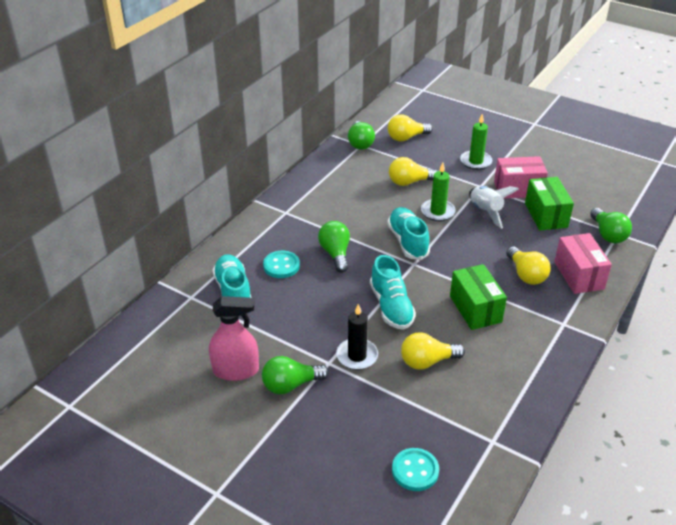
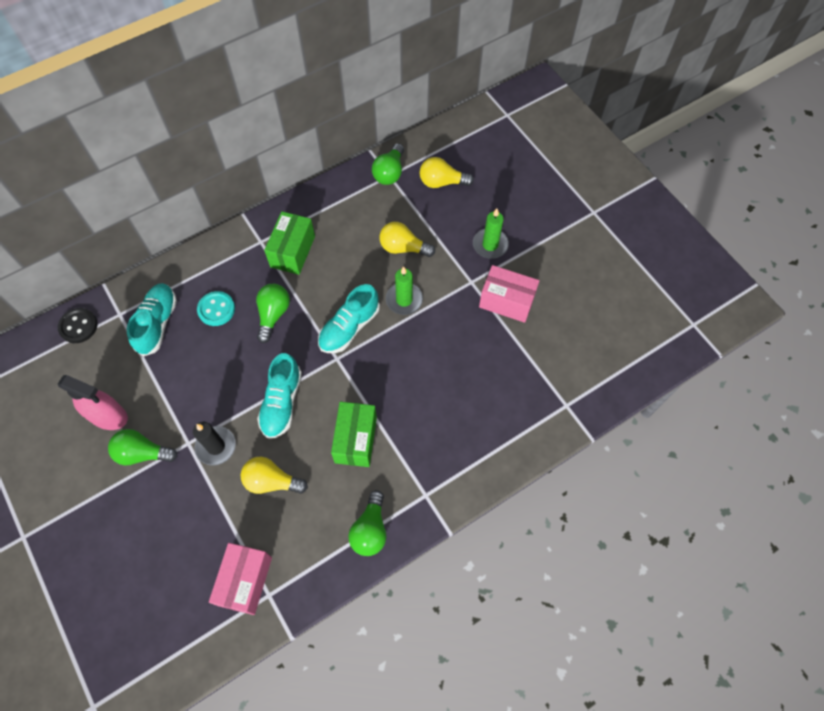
camera: 25 degrees right, 25 degrees up
(156, 317) = (78, 326): none -> black button
(408, 241) = (349, 327): turquoise shoe -> turquoise shoe turned 150 degrees counterclockwise
(415, 470) = (185, 592): turquoise button -> none
(486, 212) = (451, 320): white rocket -> none
(526, 275) = (433, 419): yellow light bulb -> none
(546, 215) = (509, 349): green box -> green box (292, 251)
(579, 275) = (484, 442): pink box -> pink box (245, 581)
(608, 234) = (554, 402): green light bulb -> green light bulb (370, 530)

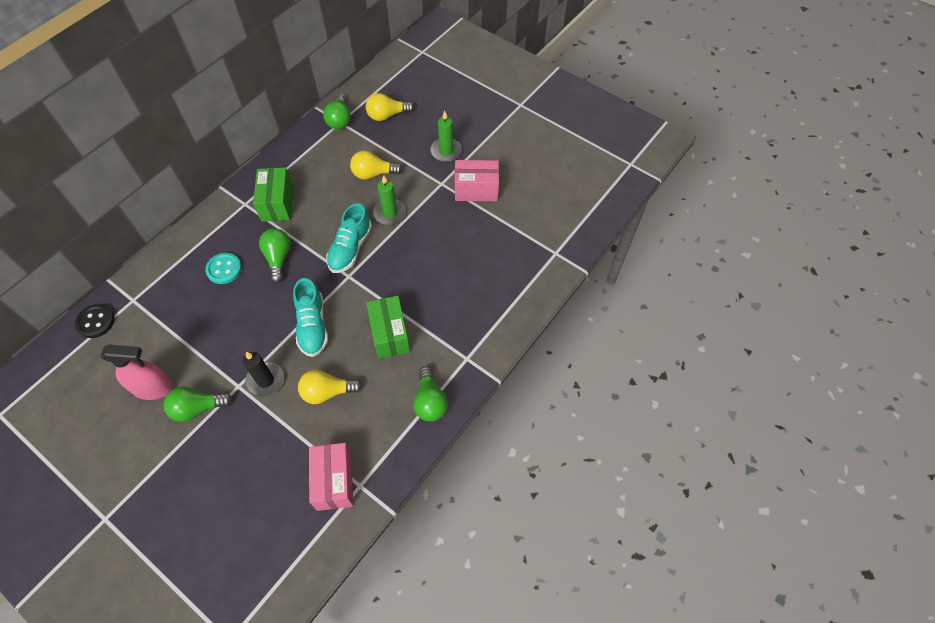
camera: 20 degrees left, 5 degrees down
(157, 323) = (172, 297): turquoise shoe -> none

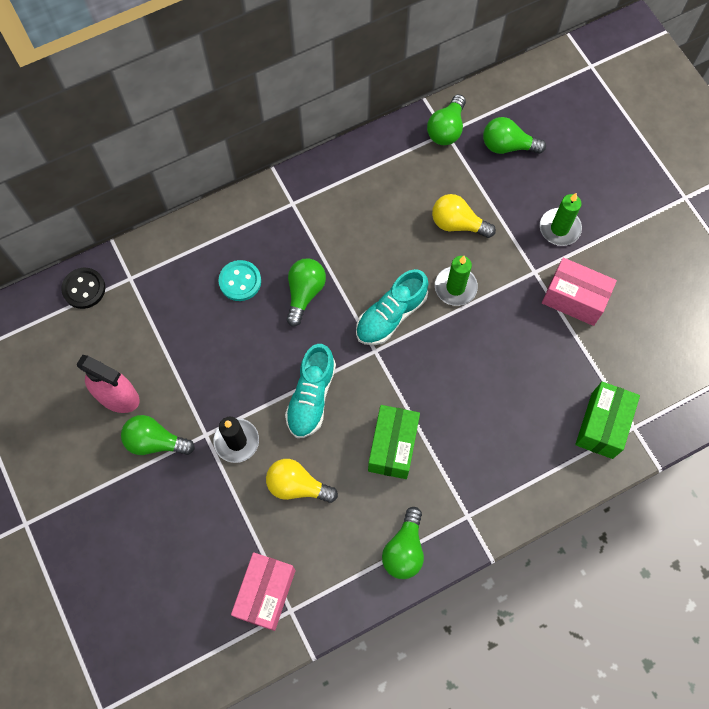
camera: 25 degrees right, 10 degrees up
(277, 203) = (329, 218): green box -> green box (602, 425)
(387, 115) = (507, 146): yellow light bulb -> green light bulb

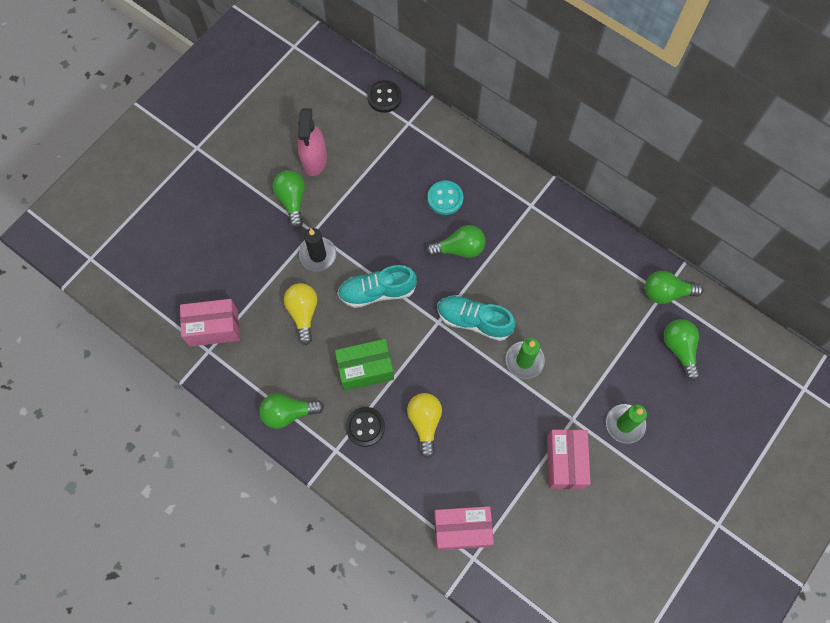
camera: 65 degrees right, 0 degrees up
(455, 474) = (365, 427): none -> black button
(457, 224) = (582, 338): yellow light bulb -> yellow light bulb (425, 423)
(602, 425) = (462, 530): green box -> pink box

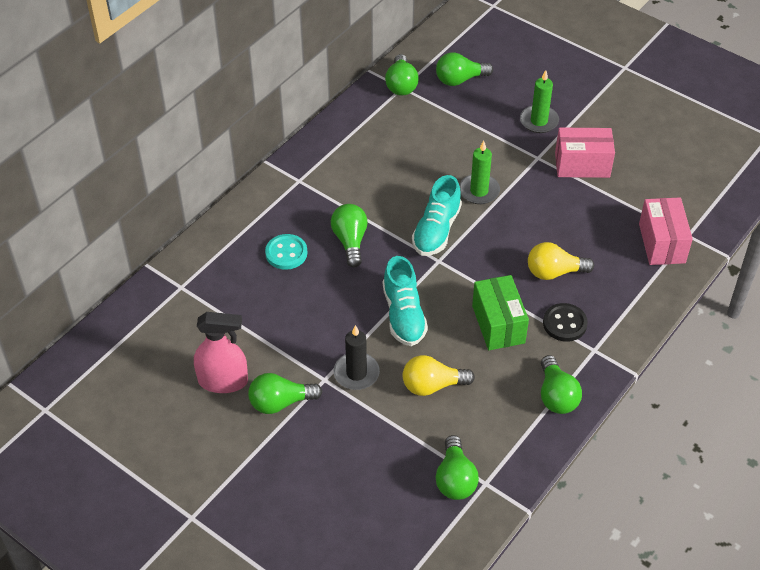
camera: 90 degrees left, 20 degrees down
(214, 328) = (455, 479): pink box -> green light bulb
(384, 97) = (141, 310): black button -> none

